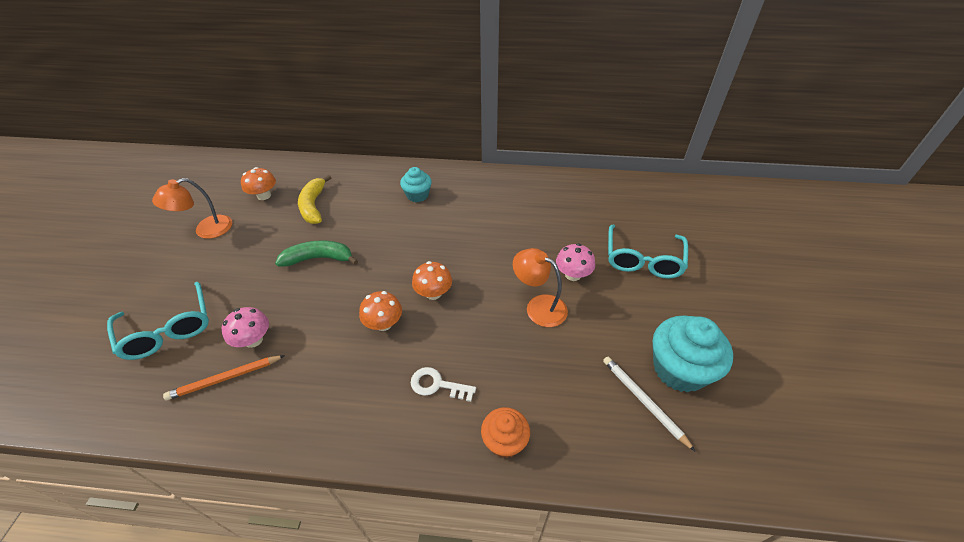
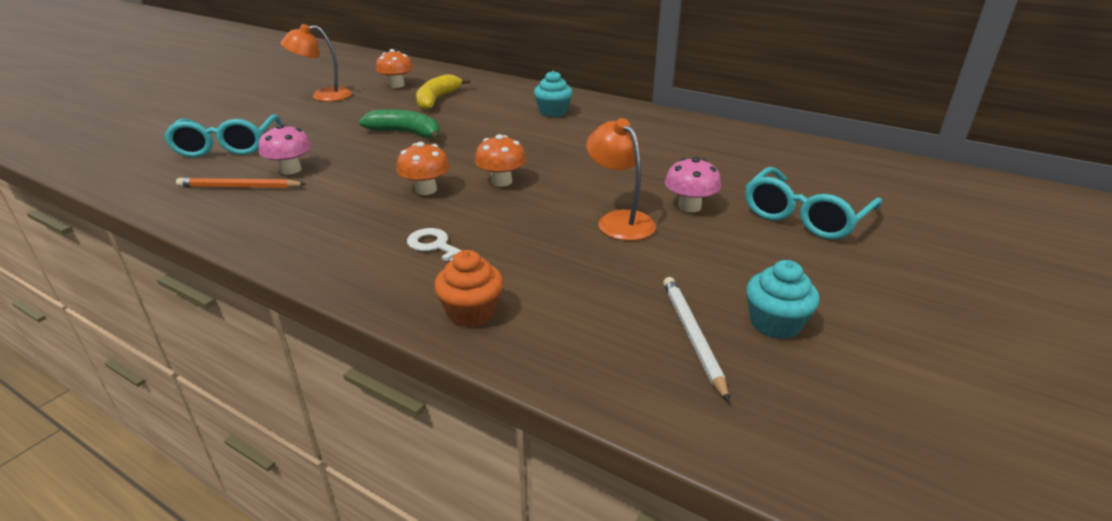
camera: 25 degrees right, 15 degrees down
(679, 369) = (775, 323): turquoise cupcake -> turquoise cupcake, size x0.59

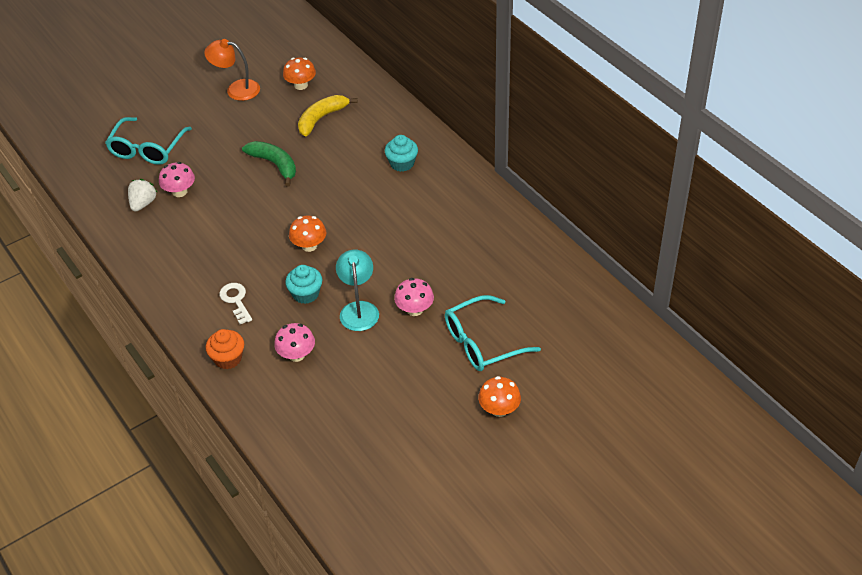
camera: 25 degrees right, 15 degrees up
(240, 187) = (143, 203): orange pencil -> white strawberry
(425, 190) = (256, 240): orange mushroom -> orange mushroom (499, 409)
(577, 282) = (296, 355): none -> pink mushroom
(619, 220) = (359, 309): orange lamp -> turquoise lamp
(692, 336) = (329, 412): white pencil -> none
(775, 323) = (380, 418): turquoise cupcake -> turquoise cupcake (306, 294)

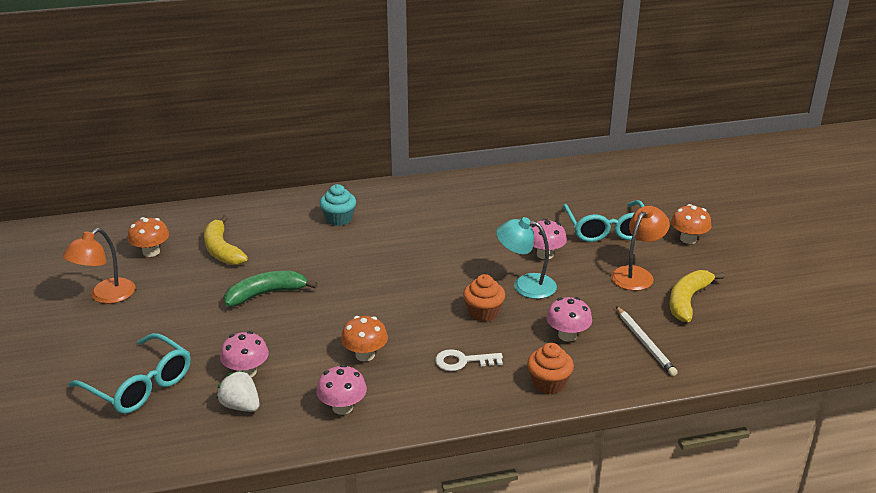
camera: 70 degrees left, 15 degrees down
(159, 253) = (342, 407): none -> pink mushroom
(306, 294) = (483, 312): turquoise cupcake -> orange cupcake
(307, 408) = (644, 343): none -> white pencil
(309, 246) = (413, 296): orange mushroom -> orange mushroom (365, 355)
(386, 427) = (687, 301): none -> yellow banana
(413, 381) = (636, 274): none -> orange lamp

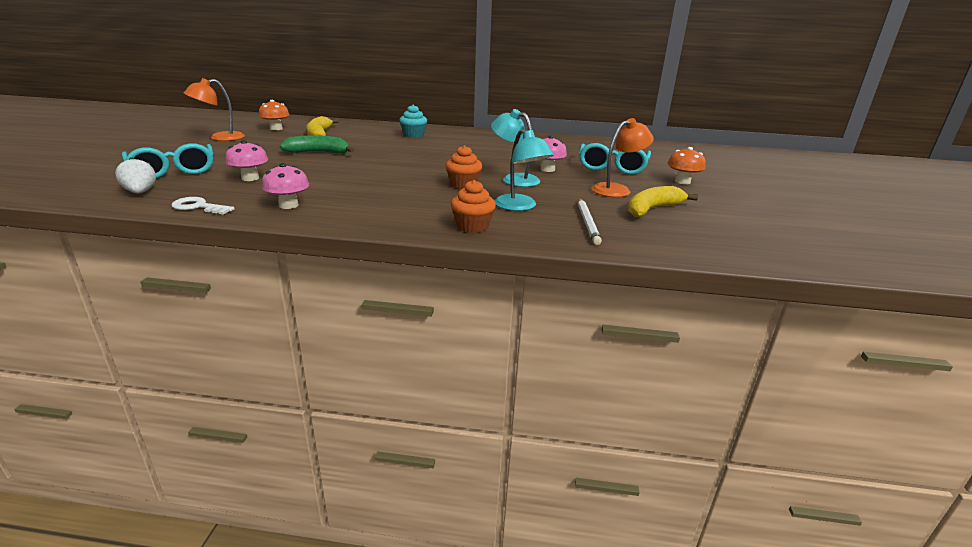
camera: 20 degrees right, 5 degrees down
(241, 406) = (219, 191): white strawberry -> white strawberry (140, 192)
(365, 355) = (344, 186): orange mushroom -> none
(463, 361) = (414, 203): white key -> white key (198, 207)
(567, 335) = (520, 206): pink mushroom -> turquoise lamp

